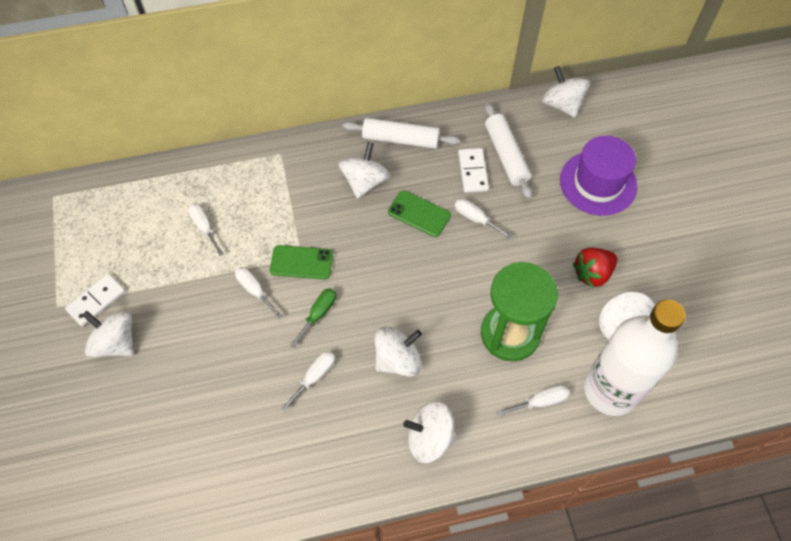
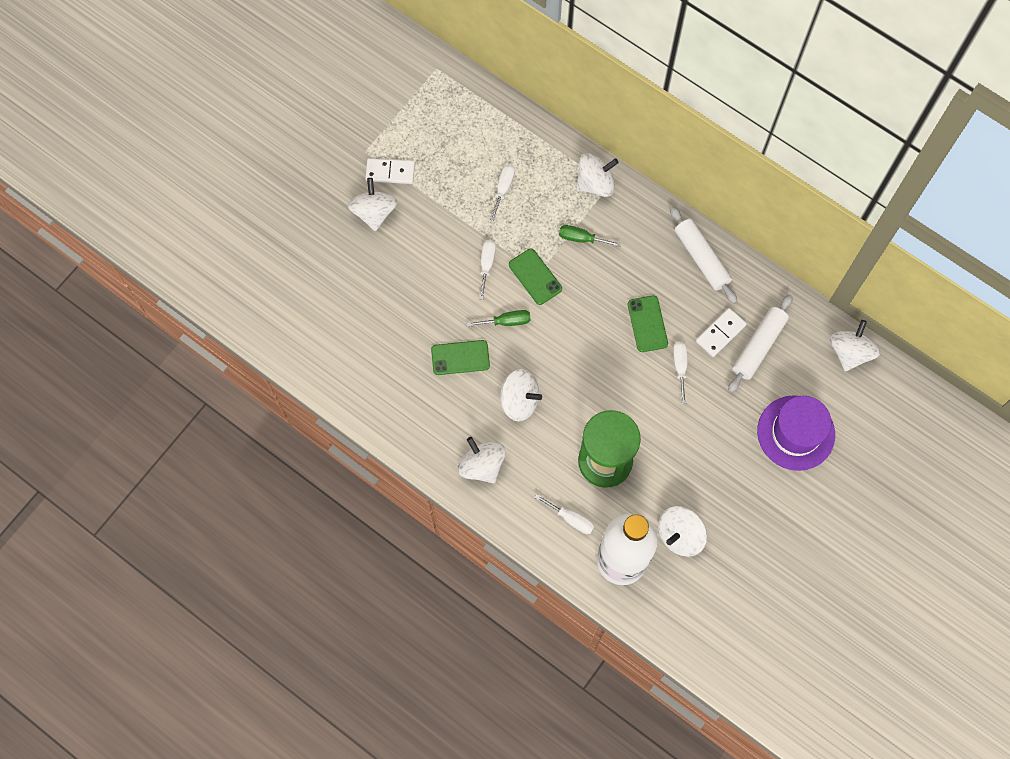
camera: 50 degrees right, 10 degrees up
(303, 205) = (581, 238): none -> green screwdriver
(315, 377) = (460, 357): white screwdriver -> green phone
(364, 182) = (640, 263): white spinning top -> white spinning top (595, 183)
(592, 273) = (707, 484): red strawberry -> none

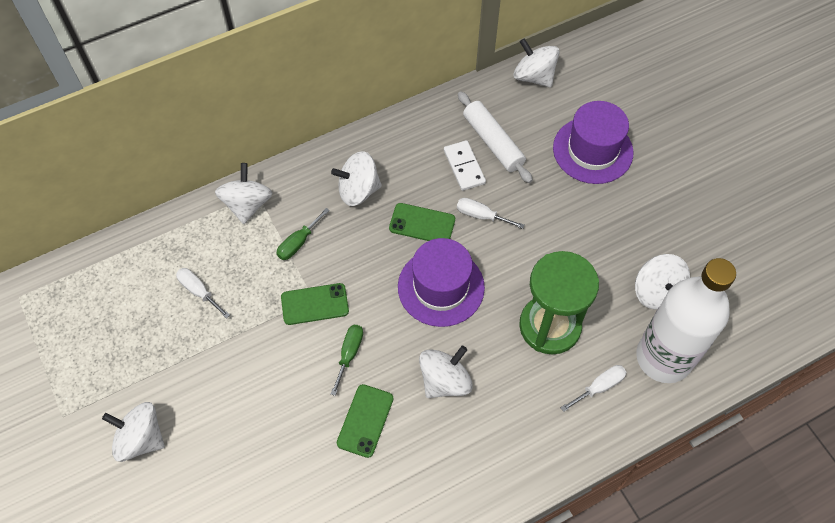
camera: 65 degrees left, 10 degrees down
(390, 172) = (104, 399): white domino -> none
(482, 465) = (500, 453): white spinning top -> white spinning top (358, 190)
(487, 265) = (274, 346): white screwdriver -> none
(597, 363) = (441, 287): none -> purple hat
(701, 258) = (379, 149): white rolling pin -> none

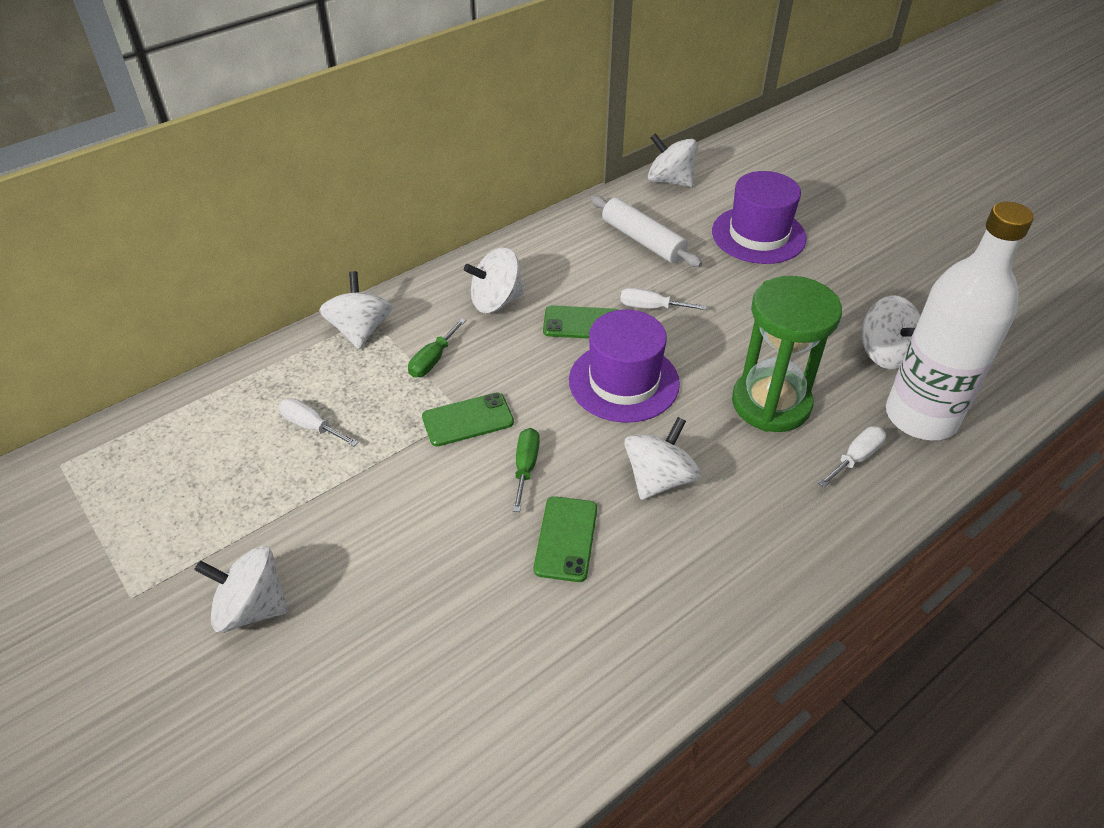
camera: 10 degrees left, 15 degrees down
(464, 167) = (616, 265): white domino -> none

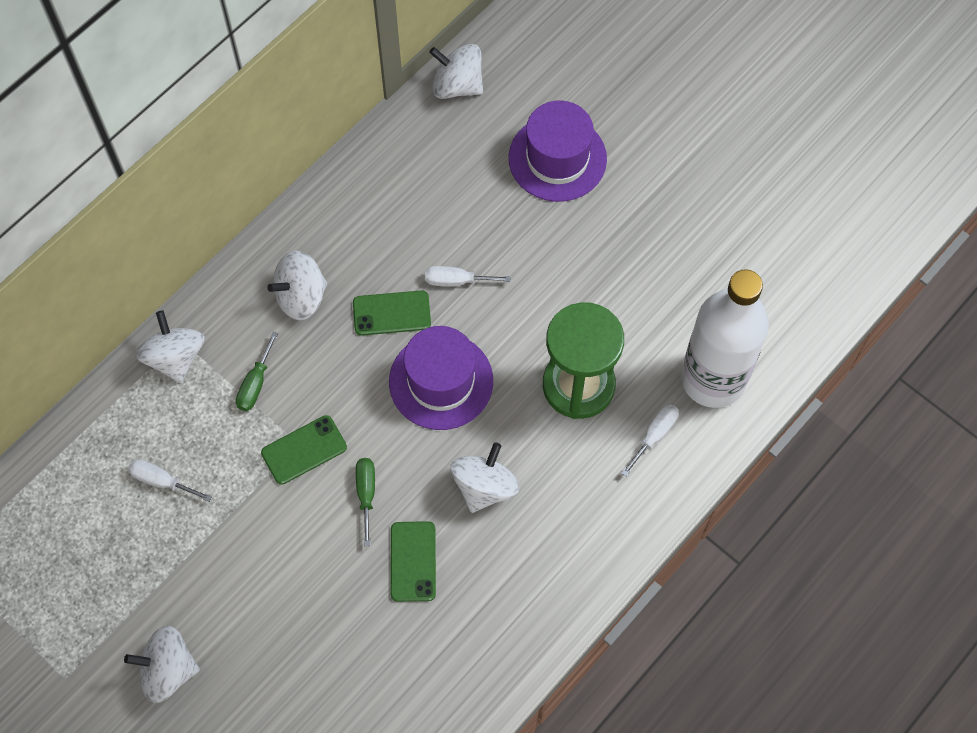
camera: 10 degrees left, 20 degrees up
(643, 240) = (438, 185): white rolling pin -> none
(884, 353) = (682, 306): white spinning top -> none

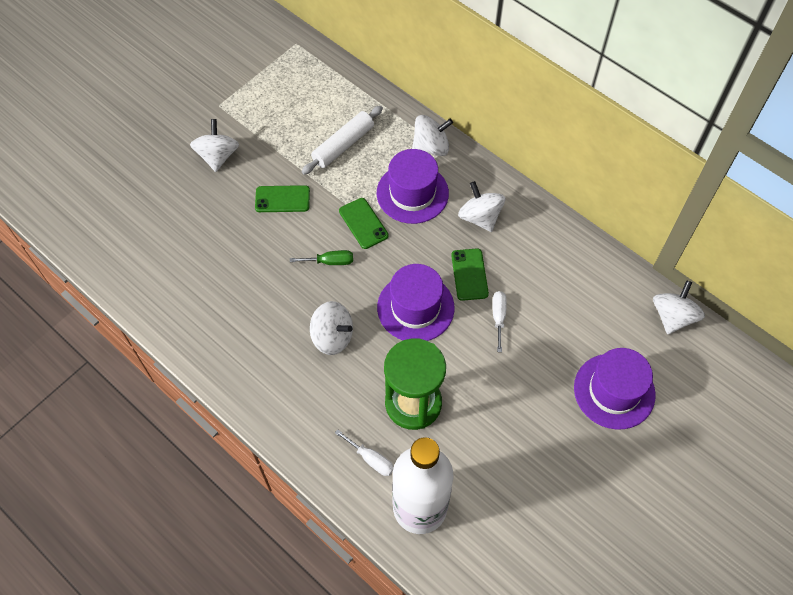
camera: 90 degrees right, 5 degrees down
(162, 481) = (343, 145): white screwdriver -> white rolling pin
(255, 384) = (412, 193): green screwdriver -> purple hat
(413, 561) = (279, 291): green phone -> green phone (282, 199)

